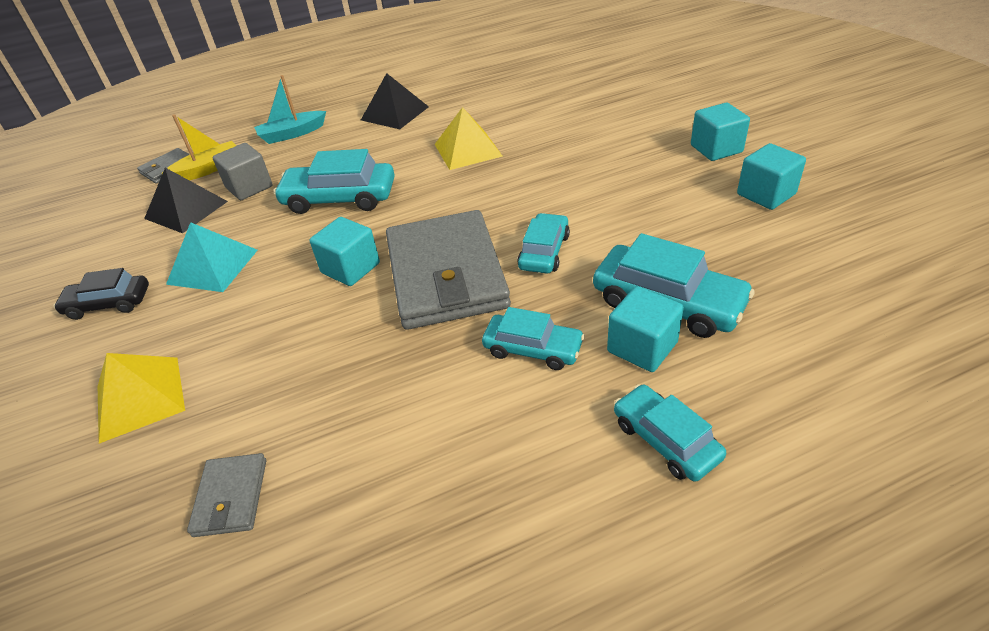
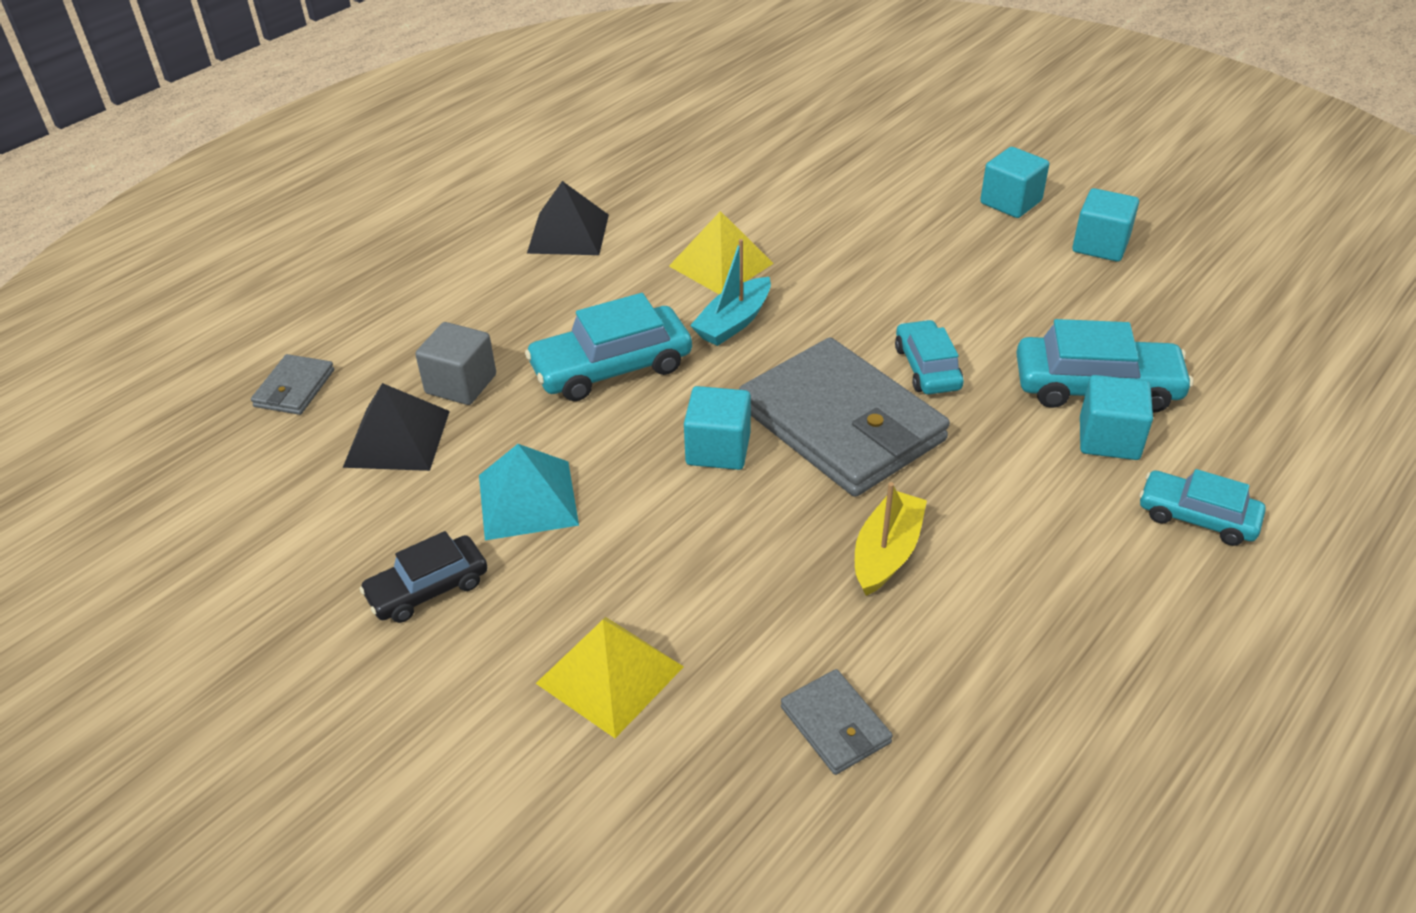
camera: 30 degrees left, 0 degrees up
(208, 169) = (364, 375): yellow boat -> yellow boat (886, 553)
(292, 134) = (442, 294): turquoise boat -> turquoise boat (733, 322)
(533, 349) = (1007, 474): turquoise car -> none

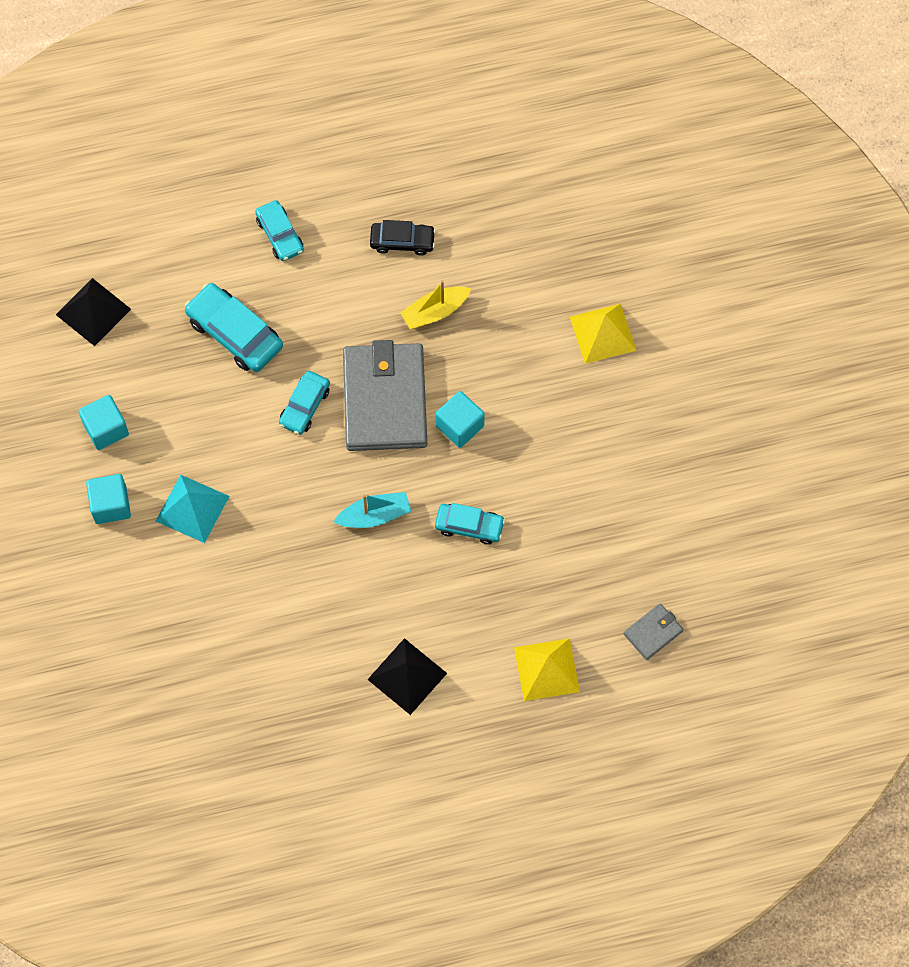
camera: 145 degrees left, 25 degrees up
(397, 438) = (617, 549): black pyramid -> black pyramid (93, 312)
(428, 588) = (654, 433): black car -> black car (402, 241)
(461, 384) = (559, 570): grey cube -> none
(528, 499) = (576, 458): turquoise pyramid -> turquoise pyramid (192, 508)
(611, 367) = (469, 526): turquoise car -> turquoise car, size x0.63
(721, 264) = (339, 574): yellow pyramid -> yellow pyramid (546, 669)
(835, 725) = (529, 251): grey wallet -> none
(1109, 439) = (267, 300): turquoise cube -> none

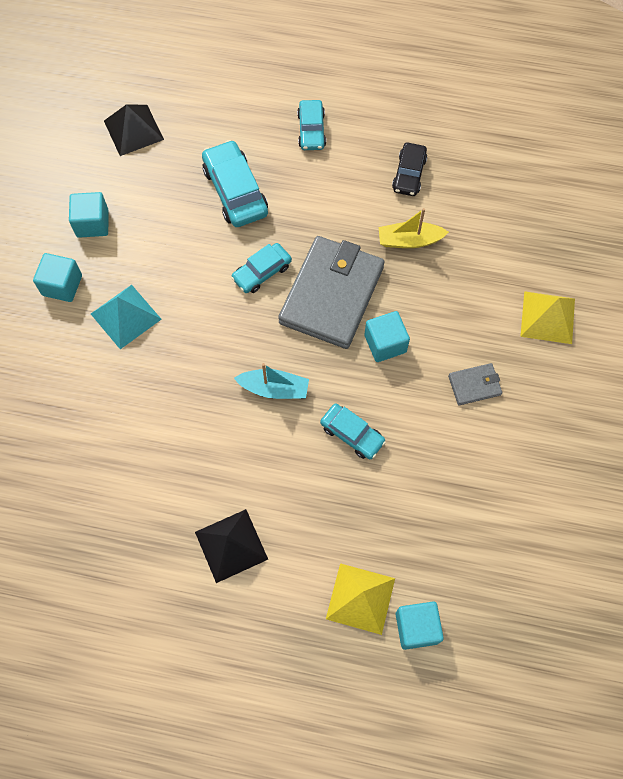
camera: 25 degrees right, 0 degrees up
(402, 241) = (409, 174): black car -> black car turned 75 degrees clockwise
(608, 672) = (416, 627): none -> turquoise cube
(653, 632) = (476, 609): grey wallet -> grey wallet (474, 385)

